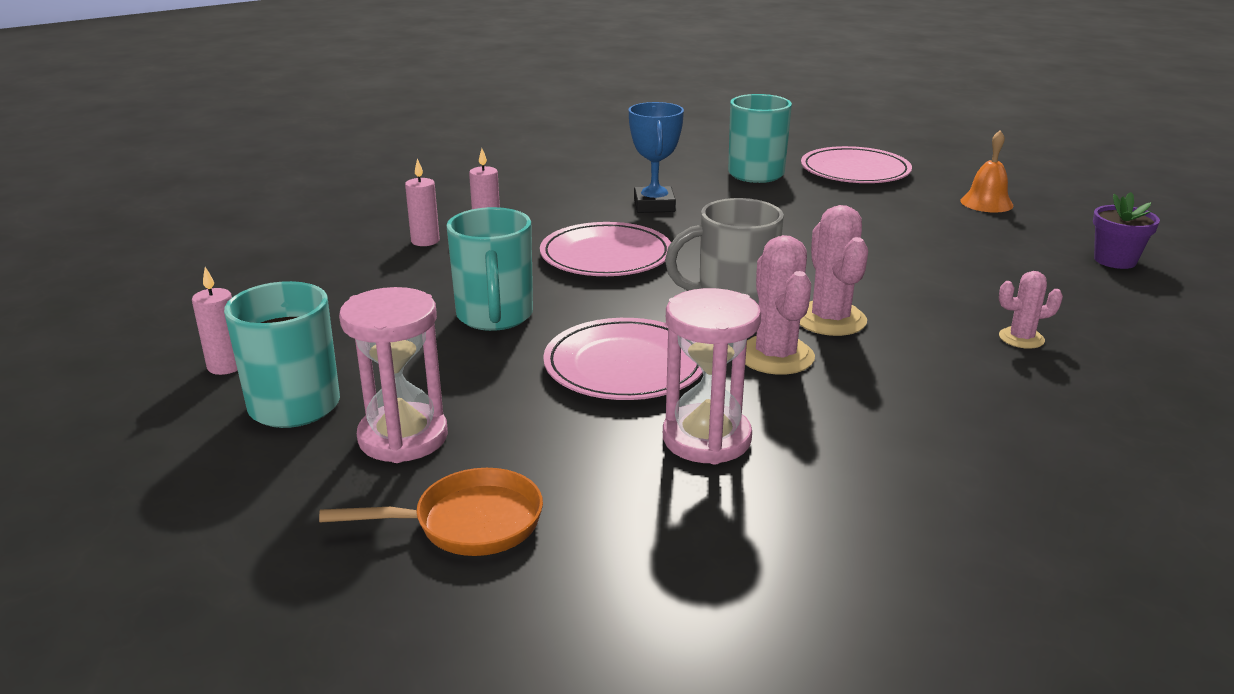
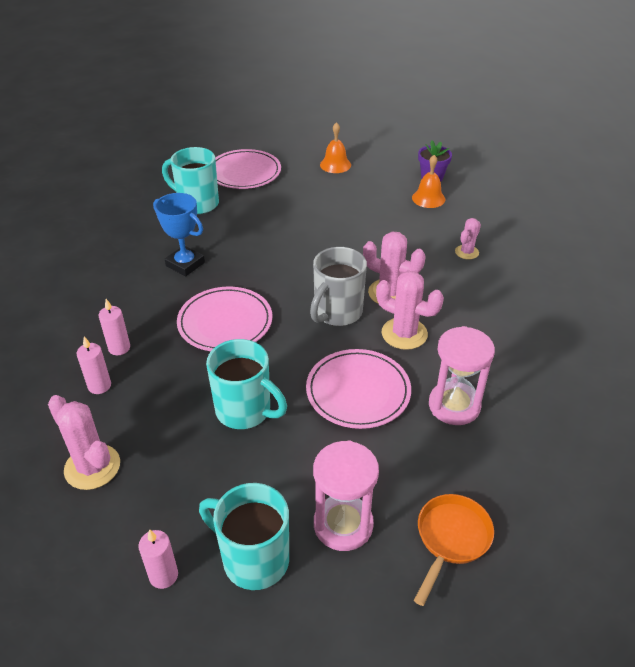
camera: 50 degrees left, 15 degrees up
(321, 280) = (92, 467): none -> pink cactus
(1066, 274) = (428, 198): none -> orange bell

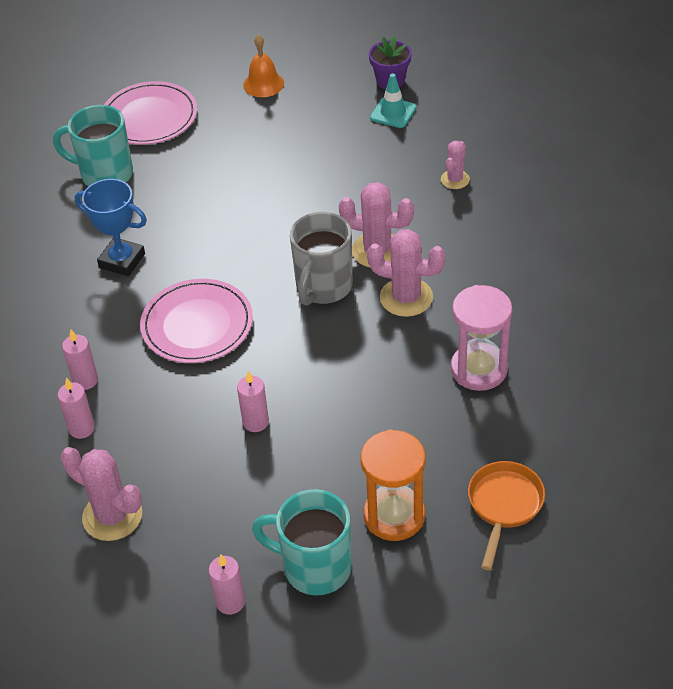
camera: 10 degrees left, 5 degrees up
(245, 411) = (255, 422): turquoise mug -> pink candle
(343, 524) = (394, 515): pink hourglass -> orange hourglass
(358, 391) = (372, 375): pink plate -> none
(428, 198) = (393, 113): orange bell -> turquoise traffic cone

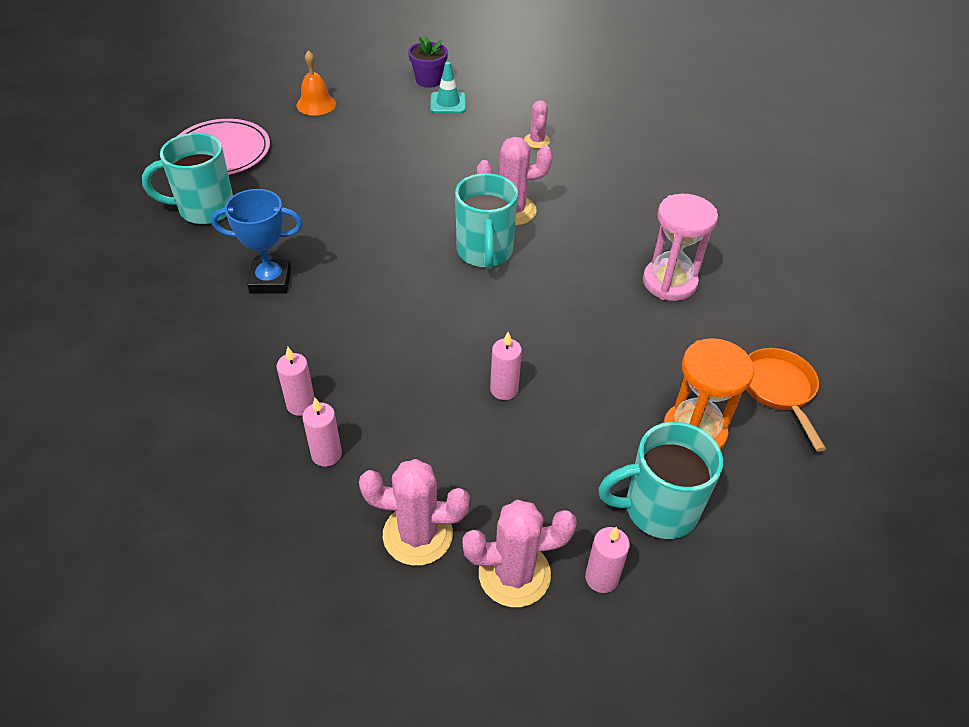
camera: 30 degrees left, 0 degrees up
(197, 325) = (386, 318): pink plate -> none
(323, 287) = (484, 253): grey mug -> turquoise mug
(406, 297) = (564, 241): pink cactus -> pink cactus (514, 574)

